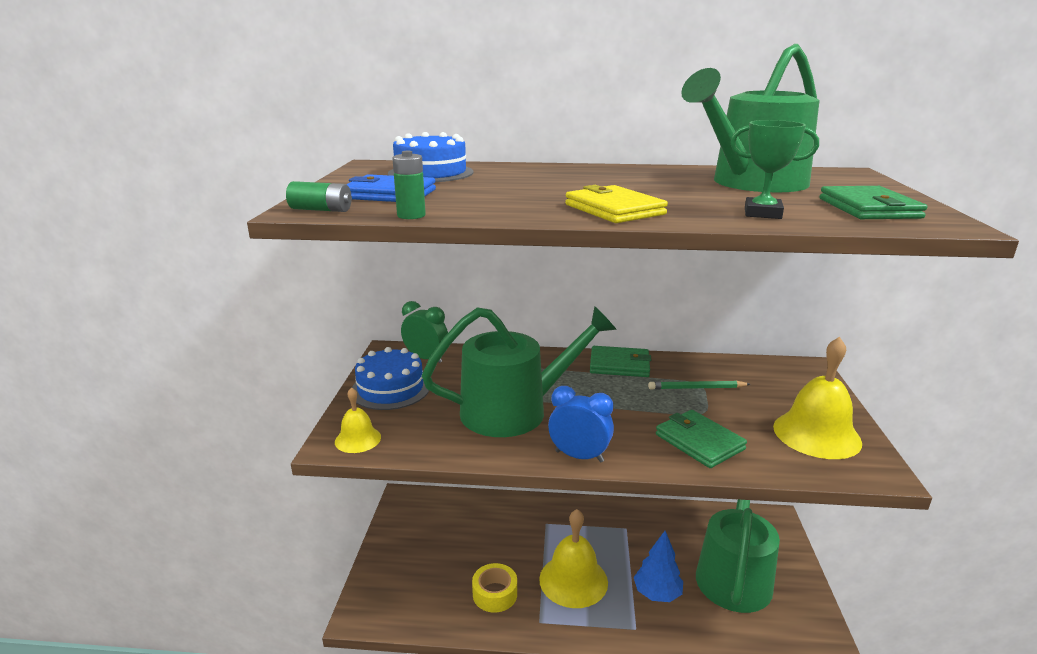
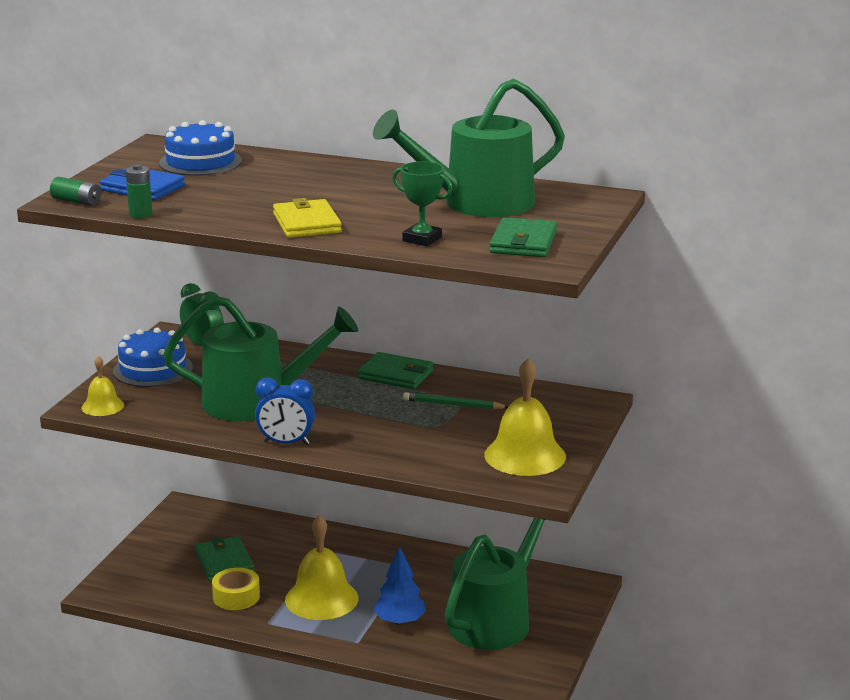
camera: 15 degrees right, 0 degrees up
(579, 456) = (286, 443): blue clock -> blue clock turned 150 degrees clockwise
(699, 442) = (405, 447): green wallet -> green wallet (224, 562)

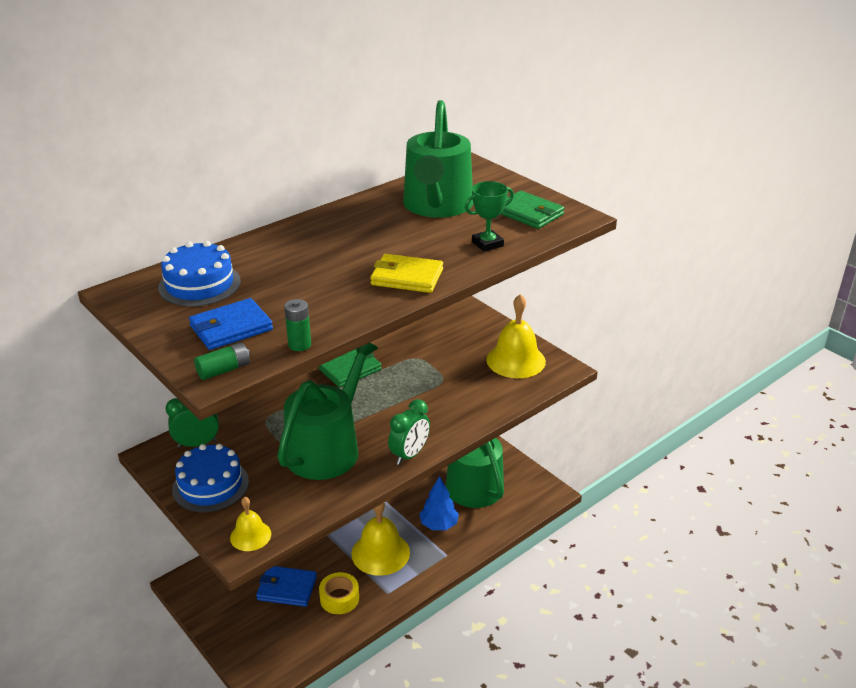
camera: 60 degrees left, 10 degrees up
(224, 562) = (287, 588): green wallet -> blue wallet
(286, 443) = (409, 455): blue clock -> green clock
(453, 405) = (419, 362): green pencil -> none

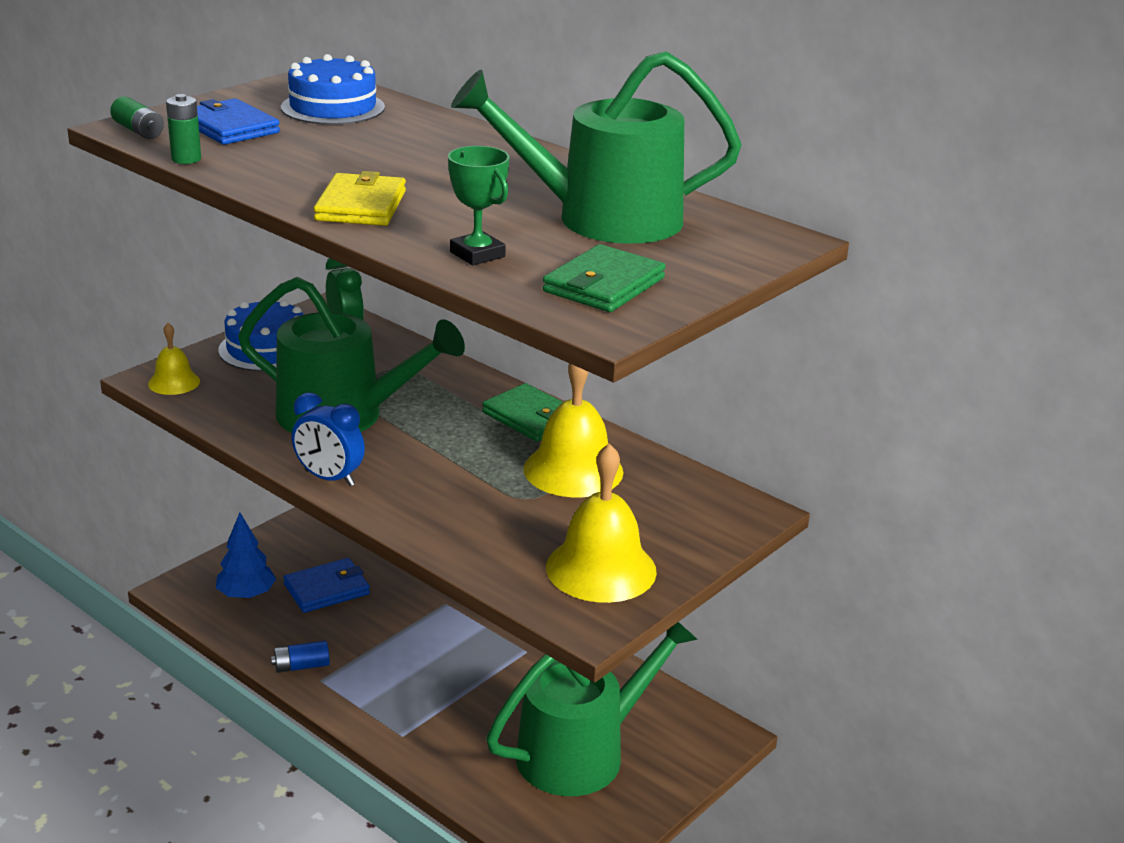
camera: 80 degrees right, 5 degrees down
(287, 588) = (327, 589): blue wallet -> blue wallet turned 60 degrees clockwise
(339, 598) = (310, 636): yellow tape -> none
(371, 603) = (301, 666): none -> blue battery
(380, 553) = (400, 665): yellow bell -> yellow bell (573, 470)
(409, 455) = (329, 478): green clock -> blue clock
(439, 525) = (468, 722): blue tree -> blue tree (246, 595)

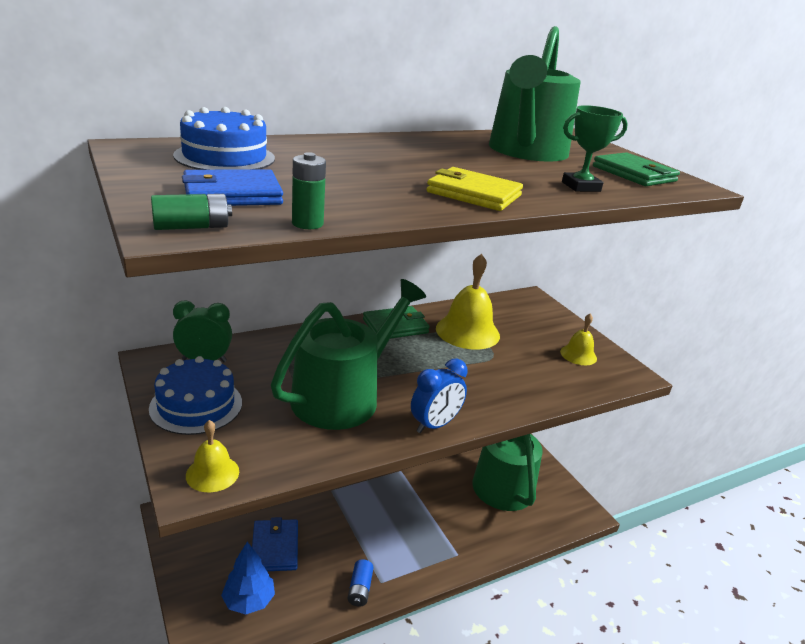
camera: 70 degrees left, 0 degrees up
(601, 569) = (578, 355): yellow bell -> yellow bell, size x0.55

